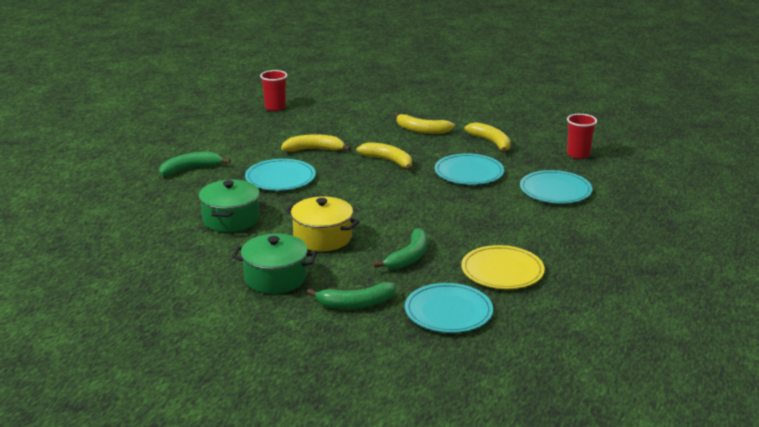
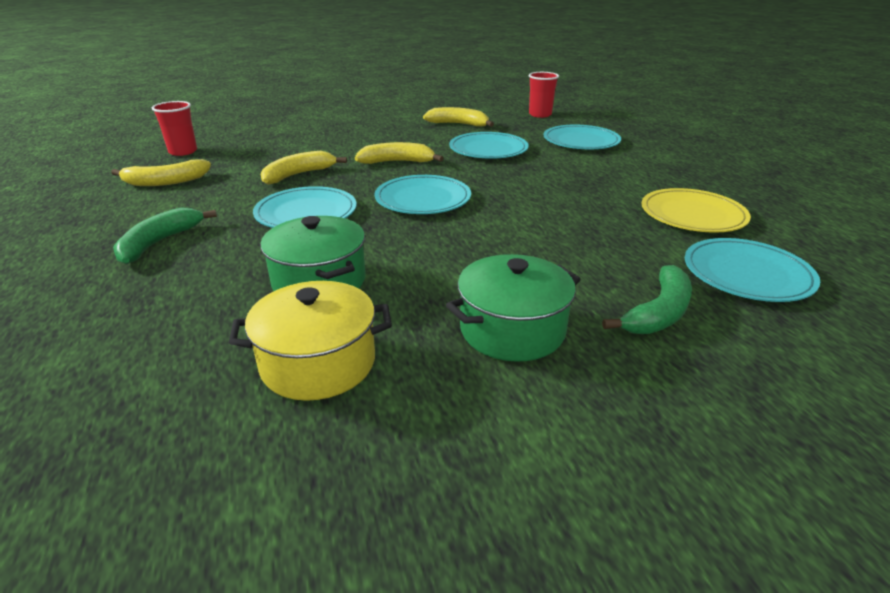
camera: 40 degrees left, 5 degrees up
(322, 237) = (472, 255): yellow pot -> yellow pot (318, 363)
(357, 194) = (423, 199): none -> turquoise plate
(409, 257) = (596, 237): green banana -> none
(421, 130) = (379, 131): yellow banana -> yellow banana (165, 182)

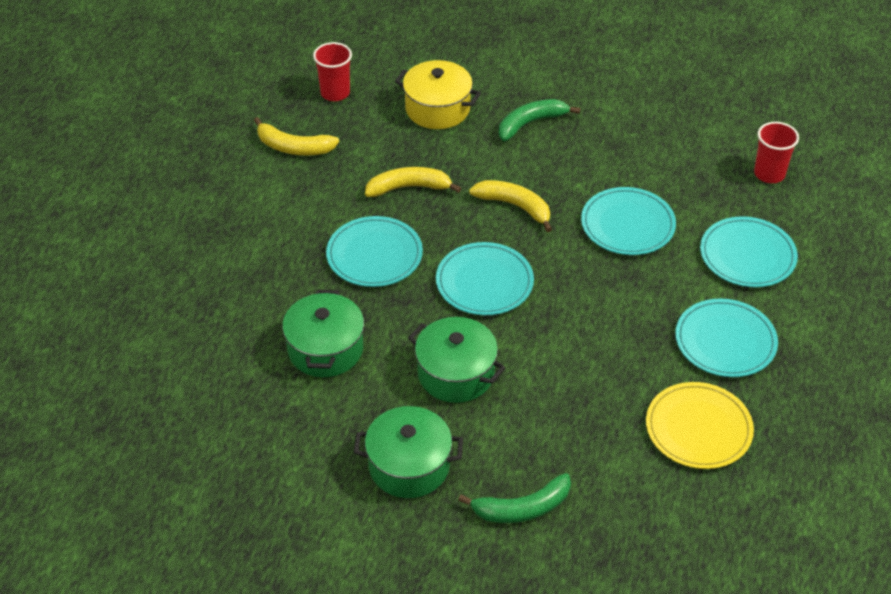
camera: 35 degrees right, 15 degrees up
(159, 242) = (247, 243): green banana -> green banana (530, 123)
(318, 363) = (273, 426): yellow pot -> yellow pot (437, 109)
(459, 124) = (649, 155): yellow banana -> none
(469, 252) = (456, 373): none -> green pot
(747, 274) = (641, 514): turquoise plate -> turquoise plate (725, 341)

